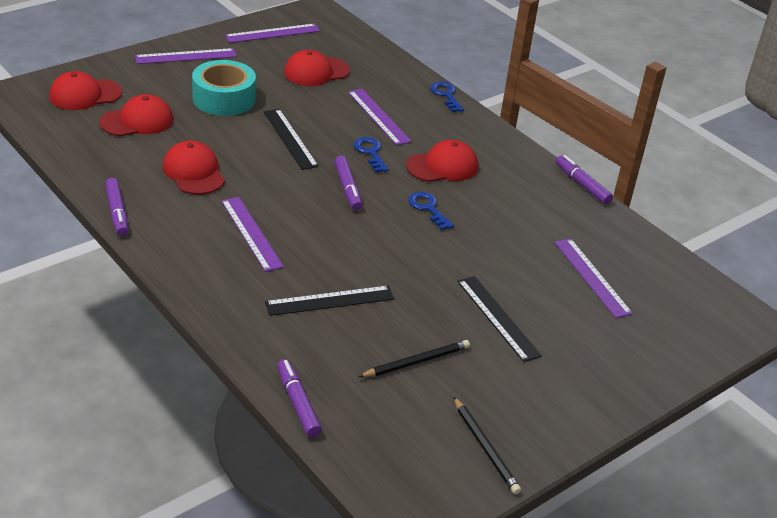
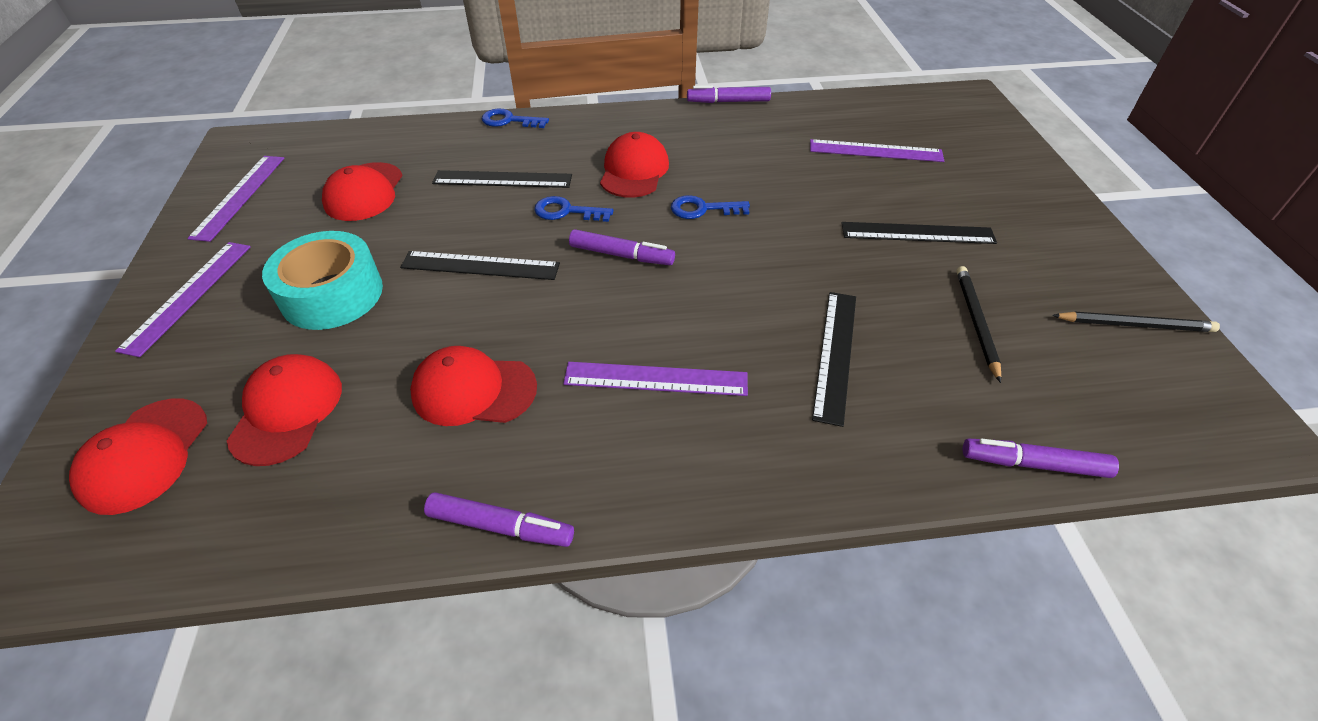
camera: 55 degrees left, 10 degrees up
(379, 116) = (502, 179): purple ruler -> black ruler

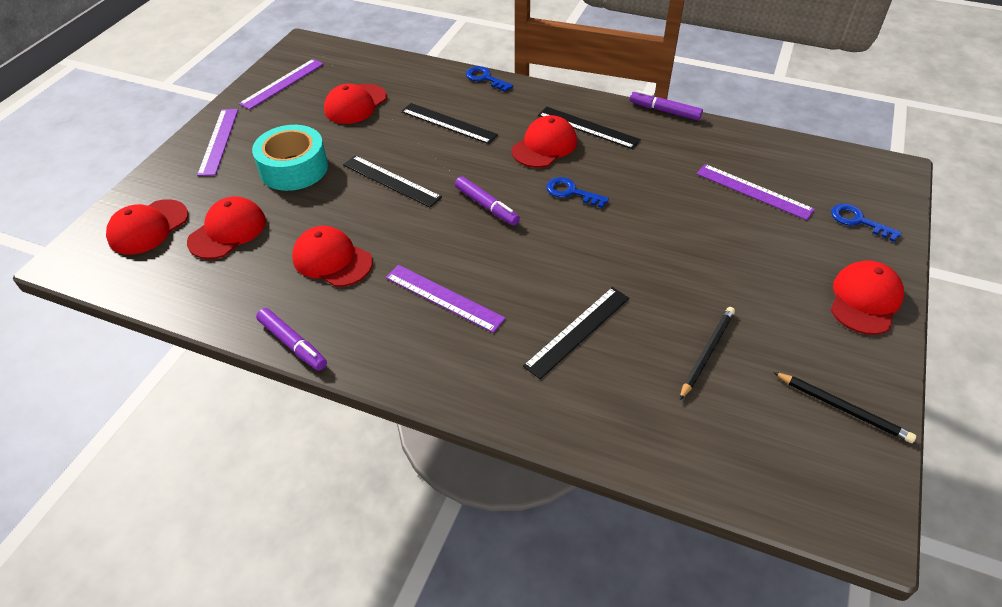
camera: 30 degrees right, 0 degrees up
(188, 296) = (219, 141): purple ruler -> purple ruler turned 45 degrees counterclockwise
(566, 211) = (473, 161): blue key -> blue key (858, 221)
(917, 233) = (725, 269): black ruler -> black ruler (588, 127)
(1034, 464) = (653, 462): purple marker -> none
(1056, 216) = (865, 300): none -> red cap

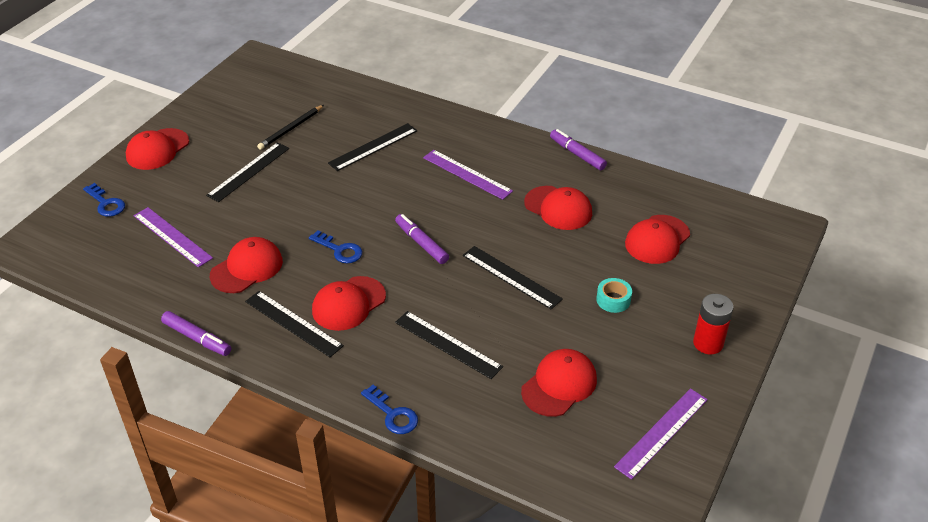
camera: 175 degrees left, 5 degrees down
(148, 227) = (733, 249): red cap -> red cap (247, 268)
(219, 141) = (708, 343): purple ruler -> red battery
(294, 168) = (613, 300): turquoise tape -> turquoise tape, size x0.49
(723, 277) = (249, 171): none -> black ruler
(843, 408) = (226, 98): black pencil -> none

